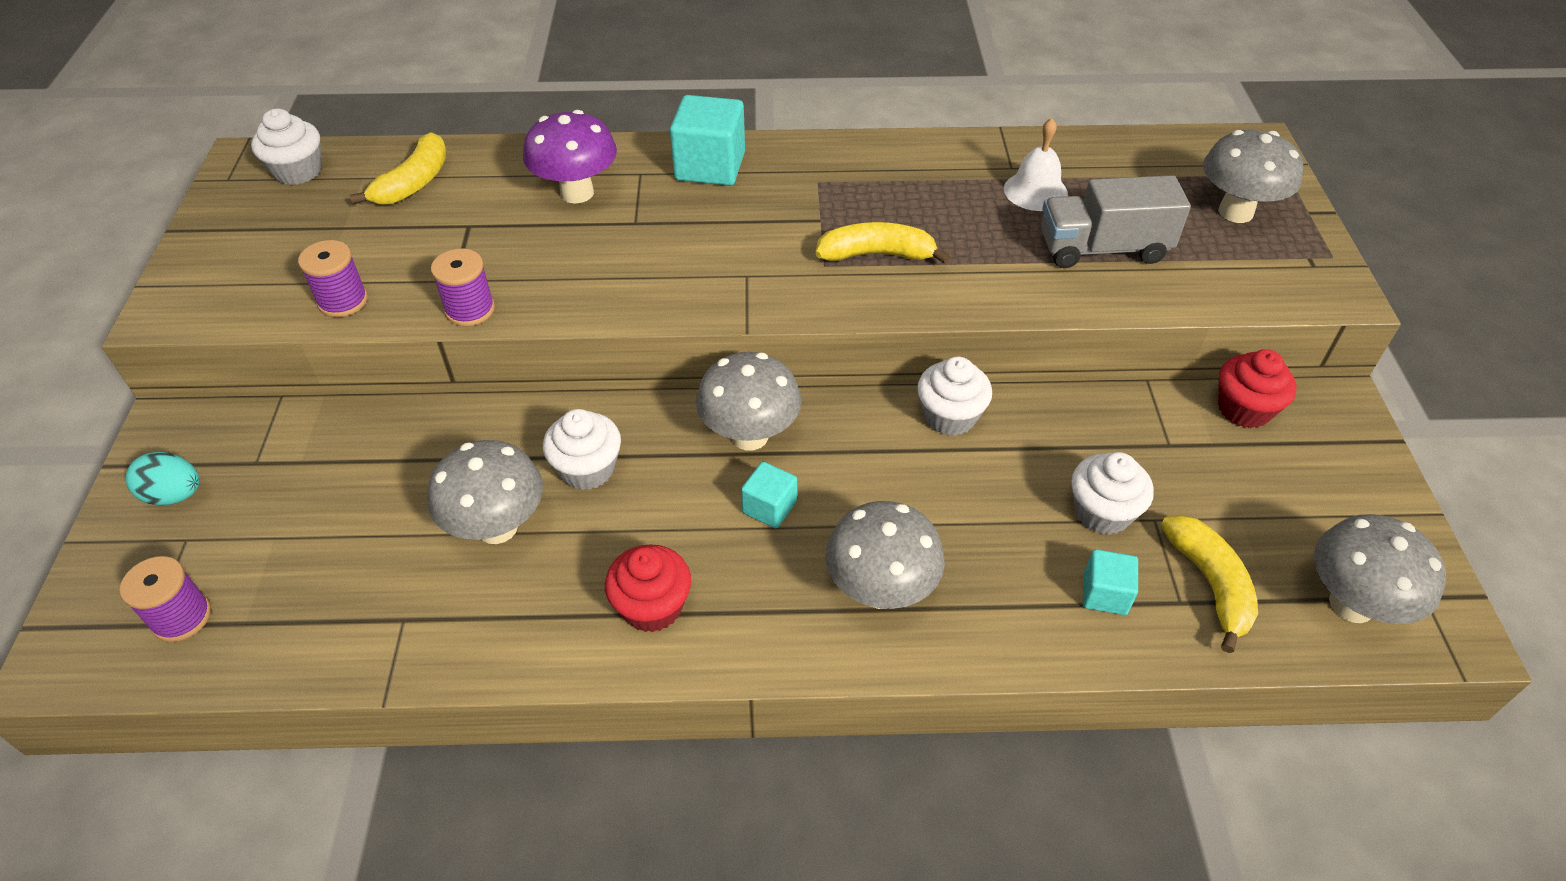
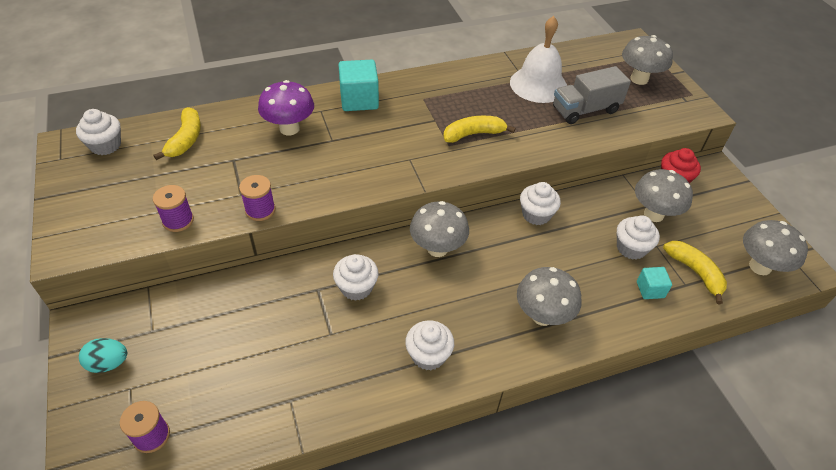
camera: 20 degrees left, 0 degrees up
(497, 527) = (320, 333): grey mushroom -> grey mushroom (653, 214)
(652, 606) = (428, 355): red cupcake -> white cupcake
(769, 507) = (466, 285): turquoise cube -> none
(1035, 191) = (538, 84): white bell -> white bell, size x1.66

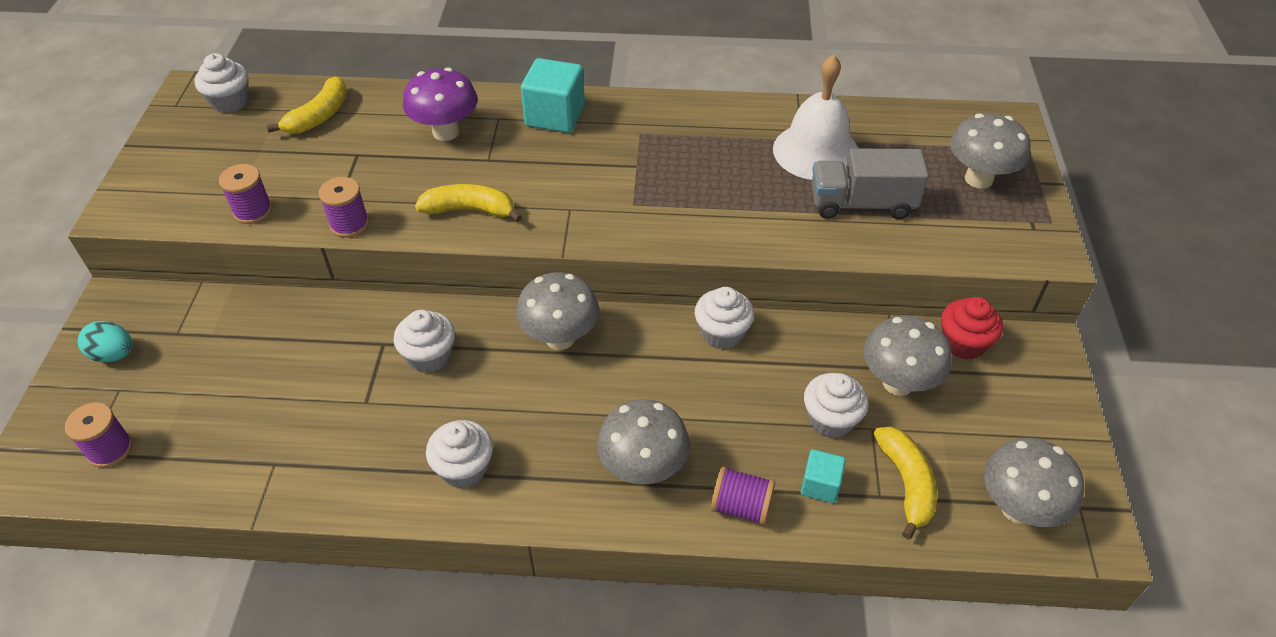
camera: 25 degrees right, 0 degrees up
(473, 134) = (676, 198): yellow banana -> yellow banana (470, 210)
(614, 318) = (741, 506): none -> purple spool

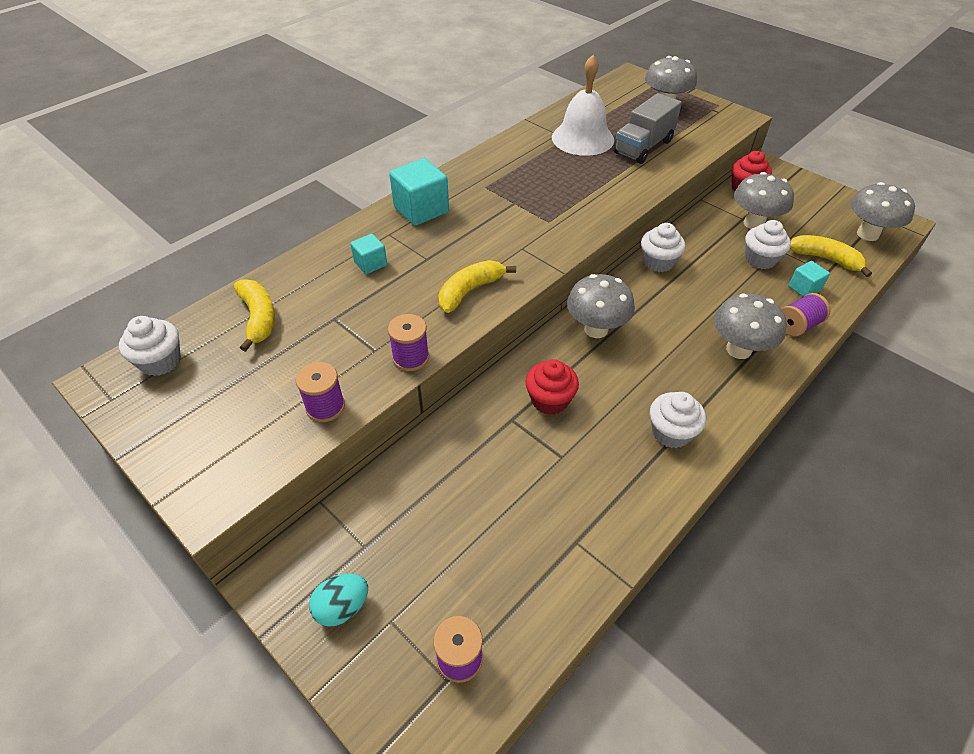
camera: 50 degrees left, 0 degrees up
(429, 356) = (549, 400): white cupcake -> red cupcake
(446, 132) = (370, 264): purple mushroom -> turquoise cube

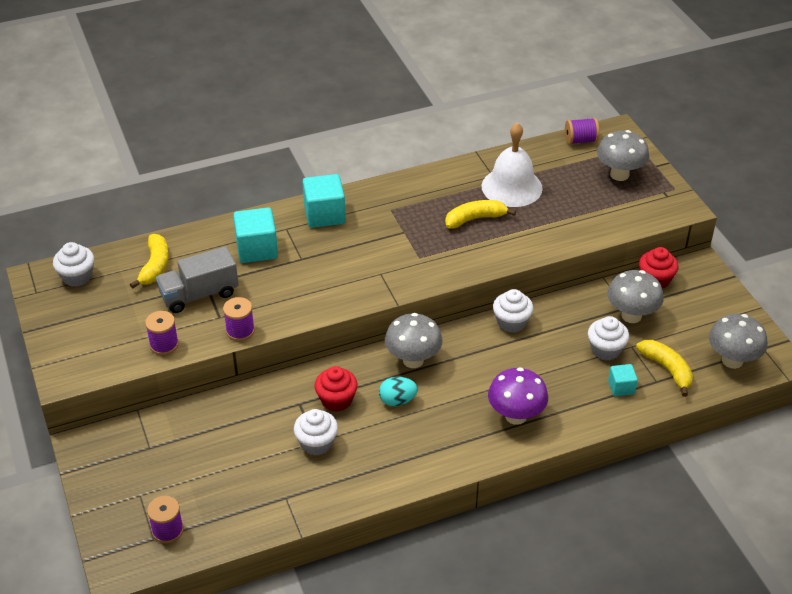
camera: 25 degrees right, 5 degrees down
(342, 607) = (116, 476): turquoise egg -> turquoise egg (397, 400)
(370, 264) = (257, 249): turquoise cube -> turquoise cube, size x1.80
(470, 291) = (315, 295): yellow banana -> yellow banana (475, 219)
(643, 147) = (560, 212): grey truck -> grey truck (199, 294)
(671, 432) = (408, 455): white cupcake -> white cupcake (316, 443)
(738, 349) = (516, 416): grey mushroom -> purple mushroom
(797, 325) = (584, 415): purple spool -> purple spool (580, 140)

